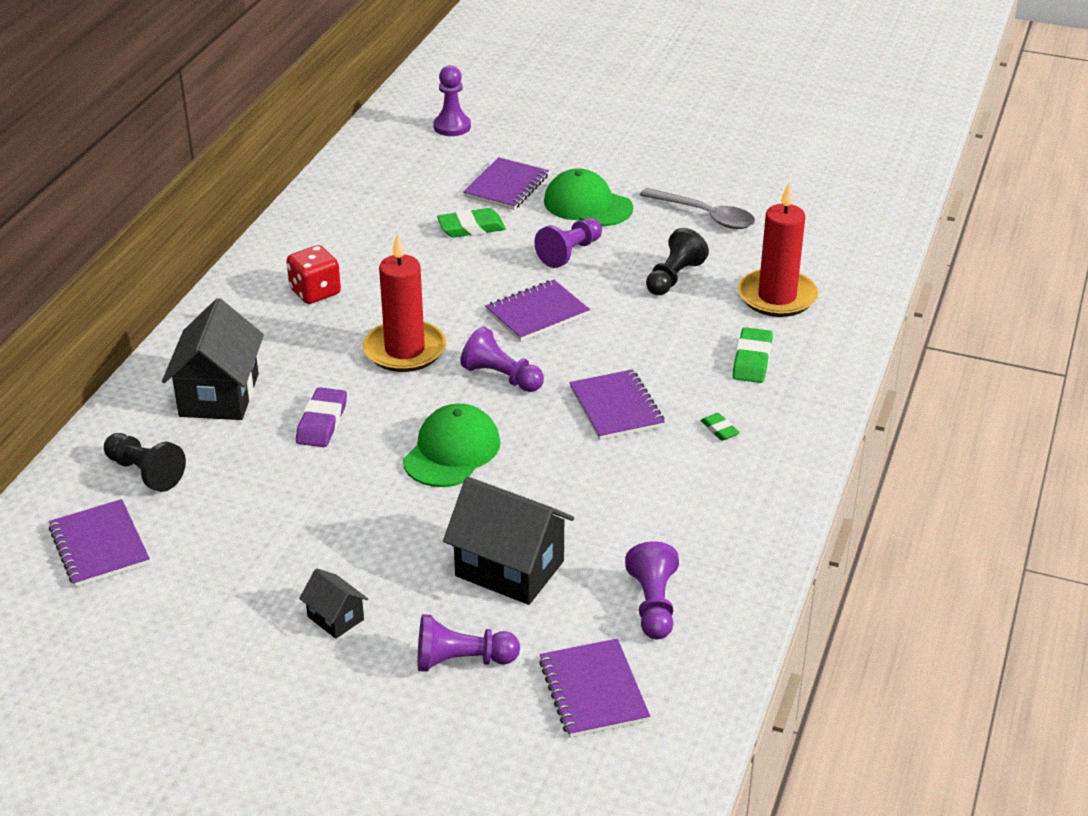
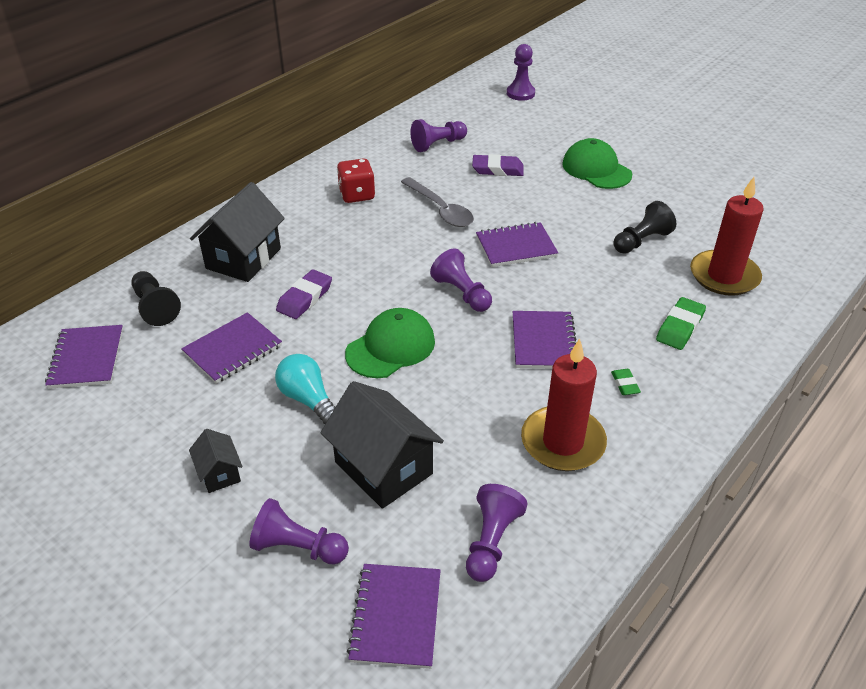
camera: 20 degrees right, 5 degrees up
(389, 524) = (308, 399): none -> turquoise light bulb
(405, 350) = (398, 254): red candle -> red candle (563, 442)
(471, 228) = (497, 169): green eraser -> purple eraser
(506, 186) = (539, 143): purple notebook -> purple notebook (233, 350)
(570, 253) = (565, 204): purple pawn -> purple pawn (438, 144)
(705, 216) = (689, 196): grey spoon -> grey spoon (441, 210)

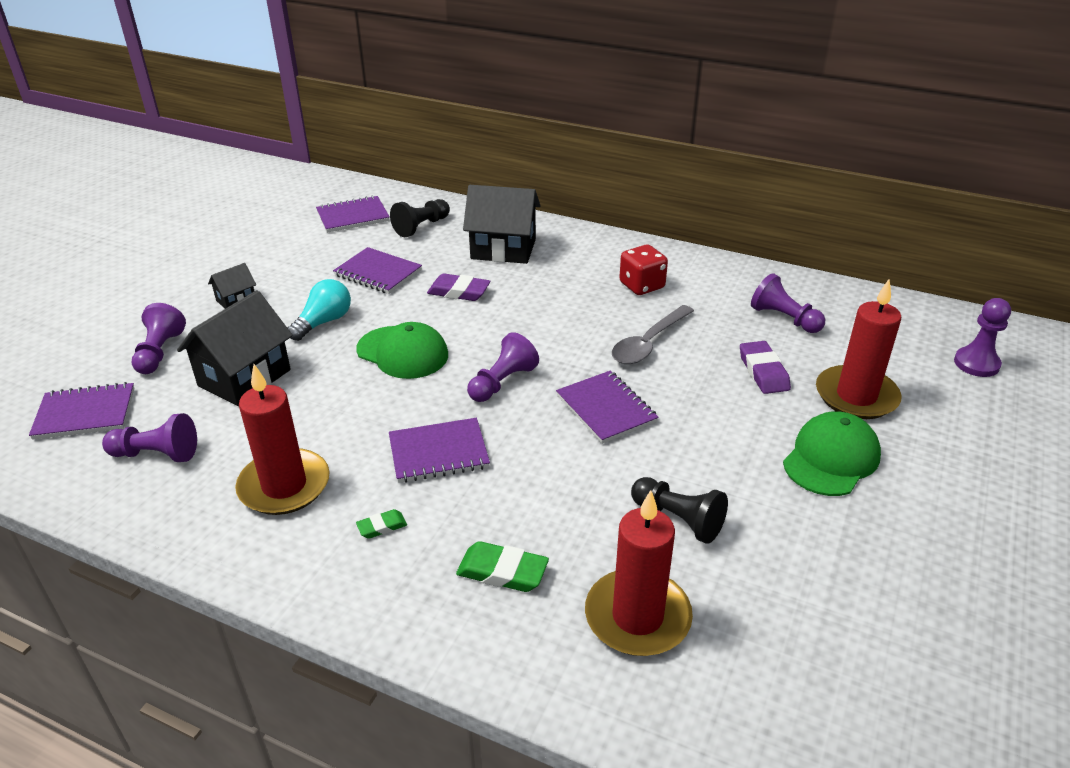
camera: 75 degrees right, 5 degrees down
(538, 143) = (856, 396): none -> red candle

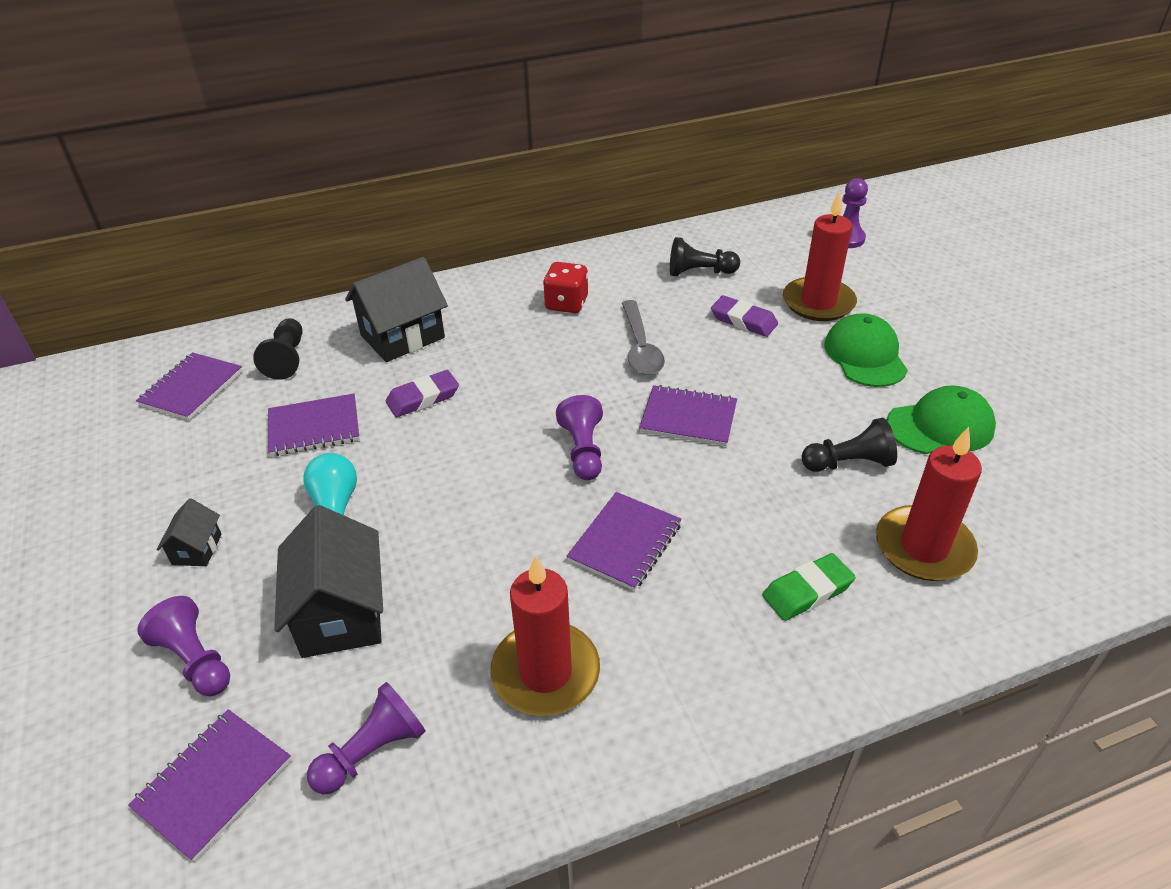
camera: 45 degrees left, 5 degrees up
(382, 526) = (677, 634): green eraser -> none
(403, 352) = (459, 483): green cap -> green cap (940, 426)
(784, 318) = (699, 272): purple pawn -> black pawn

